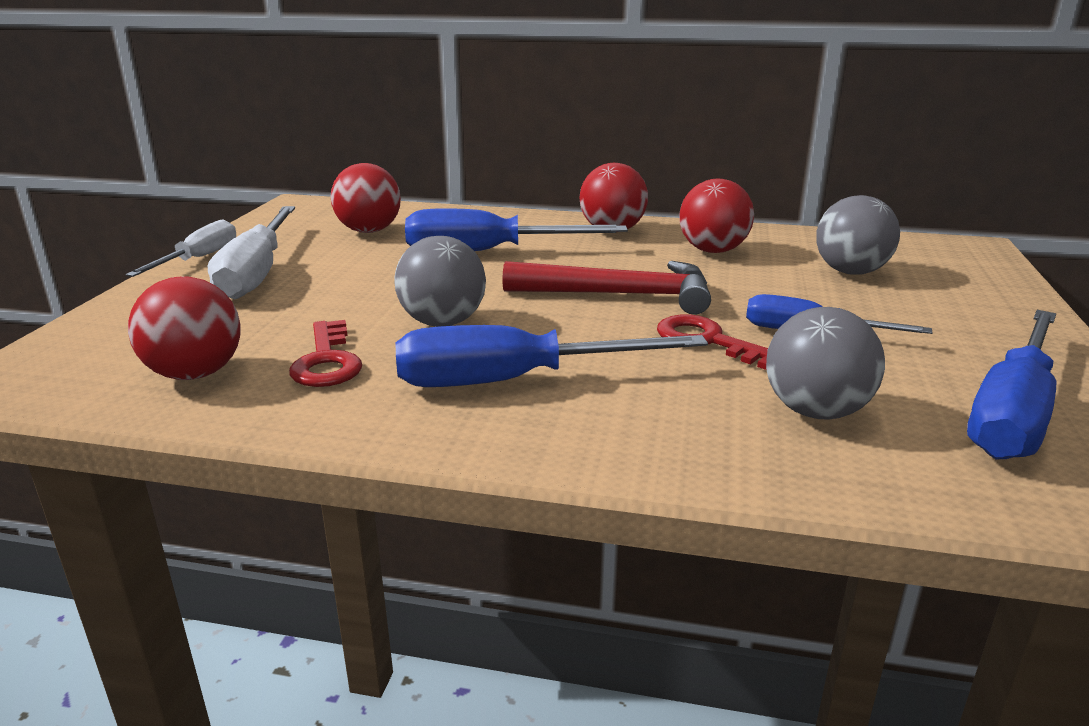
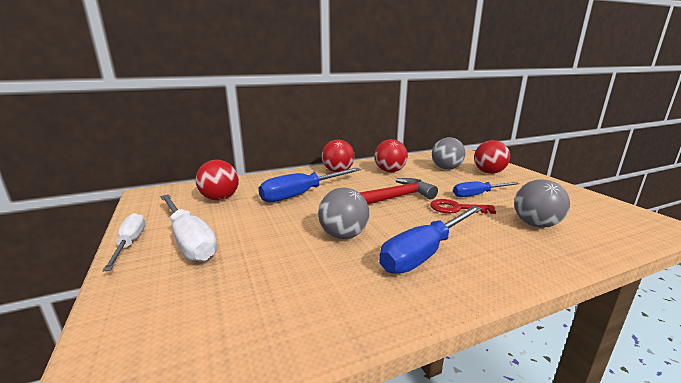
camera: 35 degrees left, 5 degrees down
(195, 374) = (257, 321): red ball -> red ball (489, 172)
(327, 361) = (323, 278): red key -> none
(1011, 413) = (575, 205): blue screwdriver -> none

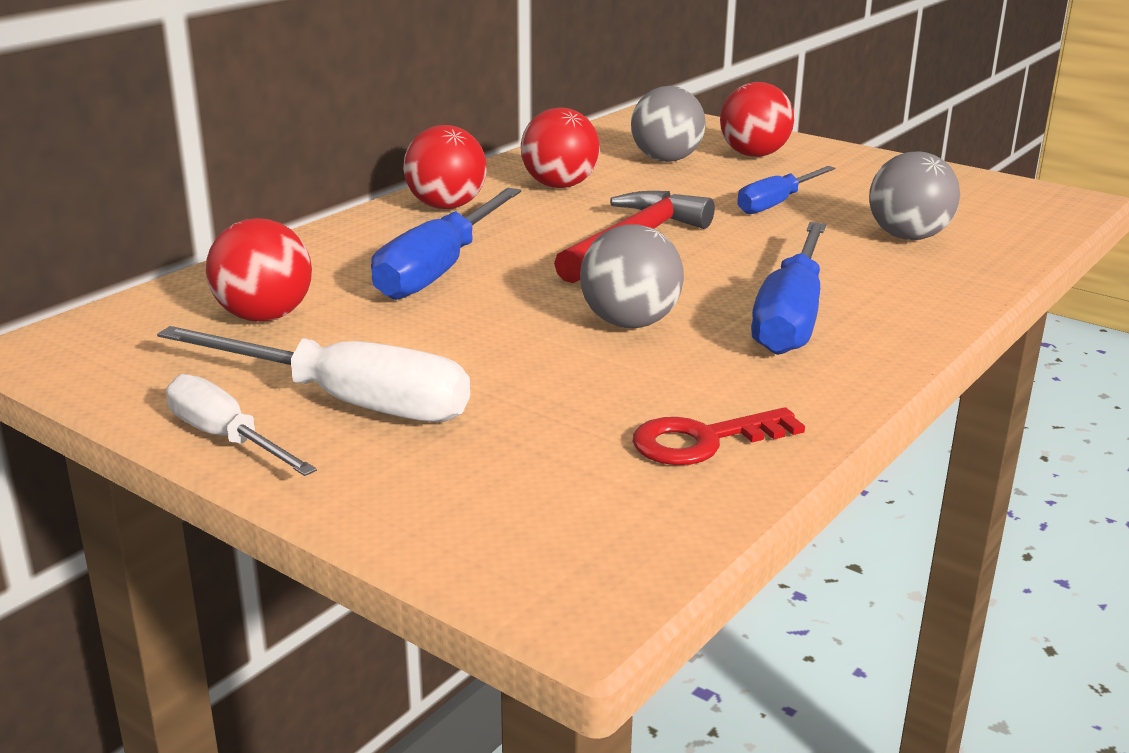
camera: 30 degrees left, 5 degrees up
(456, 208) = (765, 236): red key -> red key (703, 441)

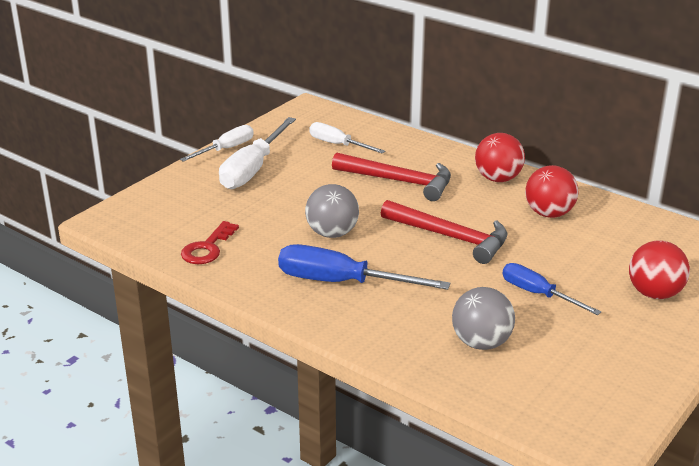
camera: 90 degrees right, 5 degrees up
(264, 317) = (338, 145): red ball -> white screwdriver
(439, 269) = (399, 181): blue screwdriver -> red hammer
(666, 160) = (624, 254): grey ball -> none
(703, 441) = (207, 248): red key -> red key turned 135 degrees counterclockwise

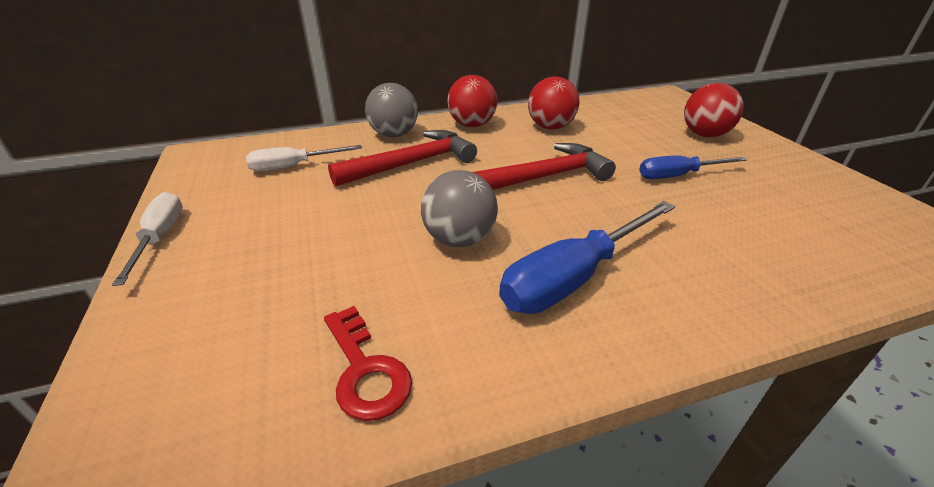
camera: 55 degrees left, 5 degrees up
(253, 169) = (240, 237): white screwdriver -> none
(481, 343) = (757, 235): grey ball -> grey ball (394, 135)

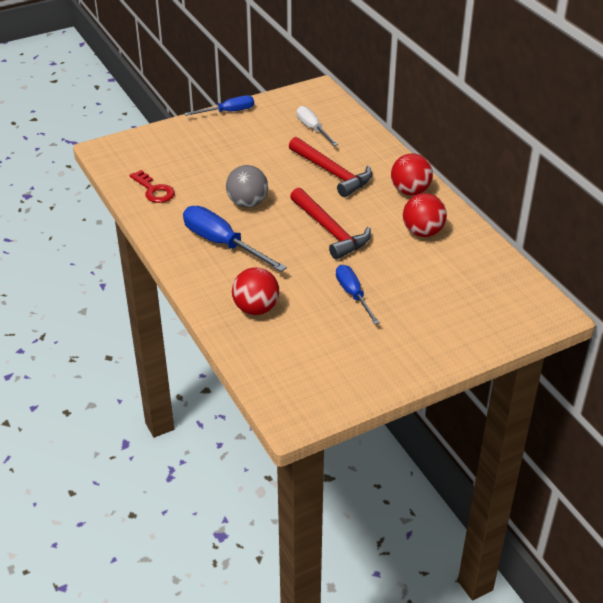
camera: 80 degrees right, 5 degrees up
(160, 237) = (228, 112): white screwdriver -> blue screwdriver
(365, 370) = (154, 190): red key -> red key turned 90 degrees counterclockwise
(394, 135) = (376, 157): grey ball -> none
(704, 135) = (442, 321): red ball -> red ball (256, 308)

